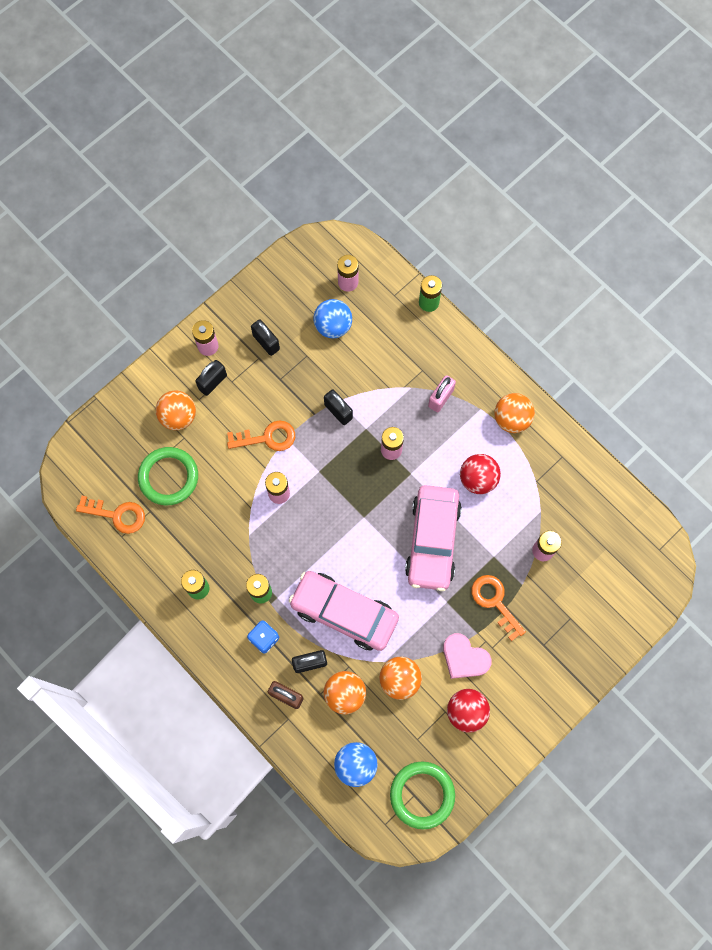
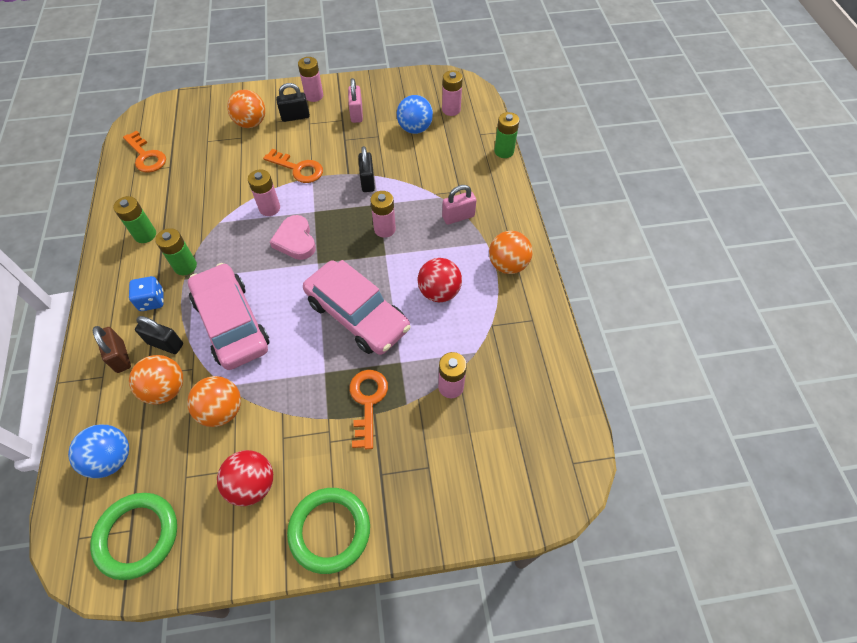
camera: 35 degrees right, 15 degrees down
(168, 477) = (205, 154): green ring -> green ring (330, 530)
(266, 342) = (356, 114): black padlock -> pink padlock
(432, 540) = (357, 315): pink car -> pink car turned 90 degrees counterclockwise
(464, 658) = (296, 432): pink heart -> pink heart (295, 240)

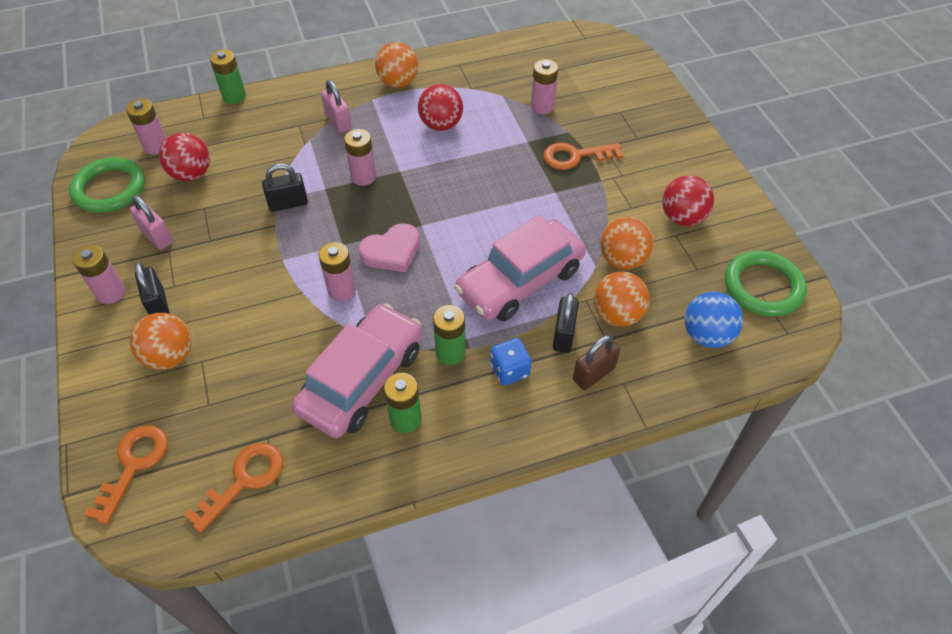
camera: 100 degrees left, 5 degrees down
(298, 169) = (267, 277): orange key -> orange key (133, 466)
(330, 530) = (696, 160): green ring -> green ring (109, 189)
(356, 114) = (157, 237): pink padlock -> pink padlock turned 60 degrees clockwise
(357, 315) = (483, 179): pink car -> pink car (362, 379)
(415, 129) = (191, 174): blue ball -> red ball

